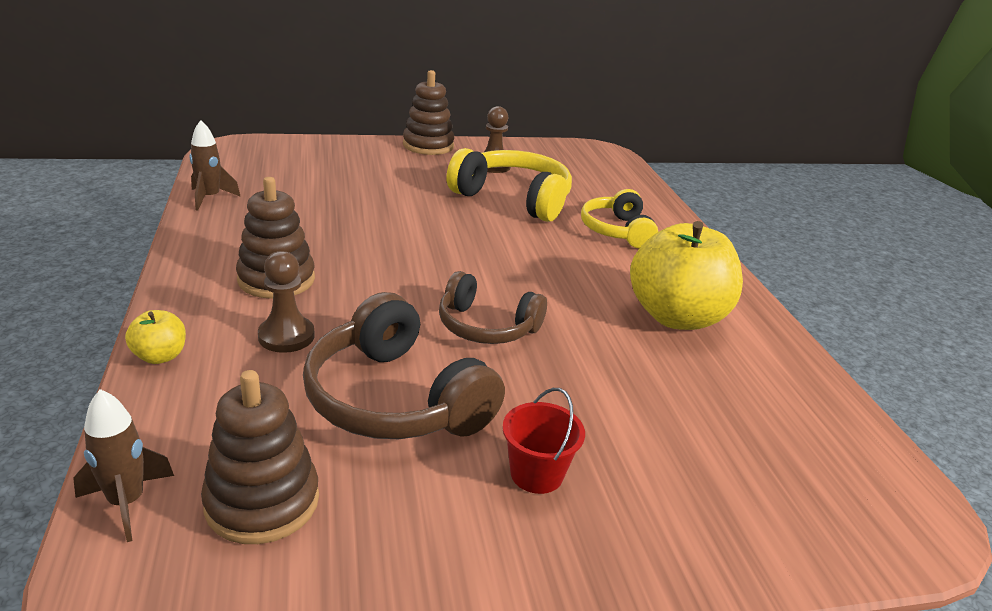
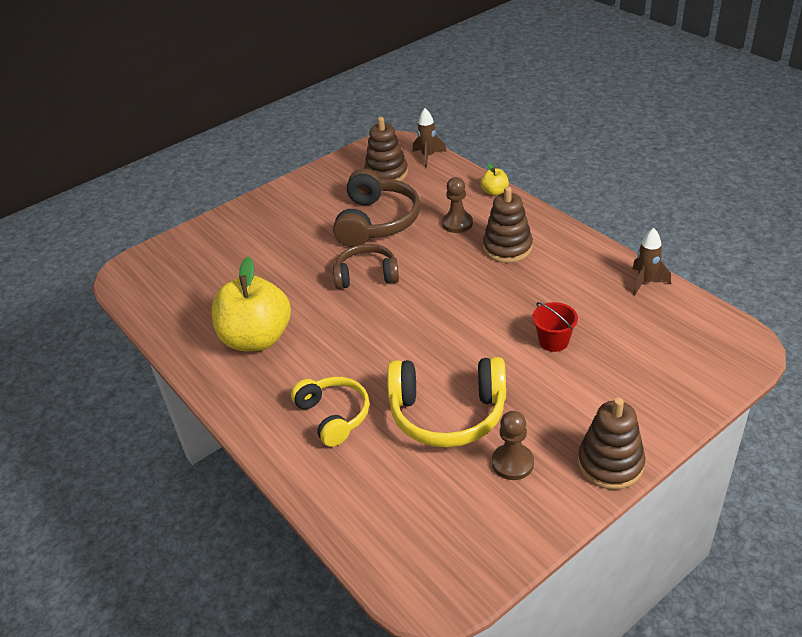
camera: 160 degrees right, 10 degrees up
(396, 399) = (376, 222): brown headphones -> brown headphones turned 75 degrees clockwise
(536, 474) = (295, 221): red bucket -> red bucket (553, 341)

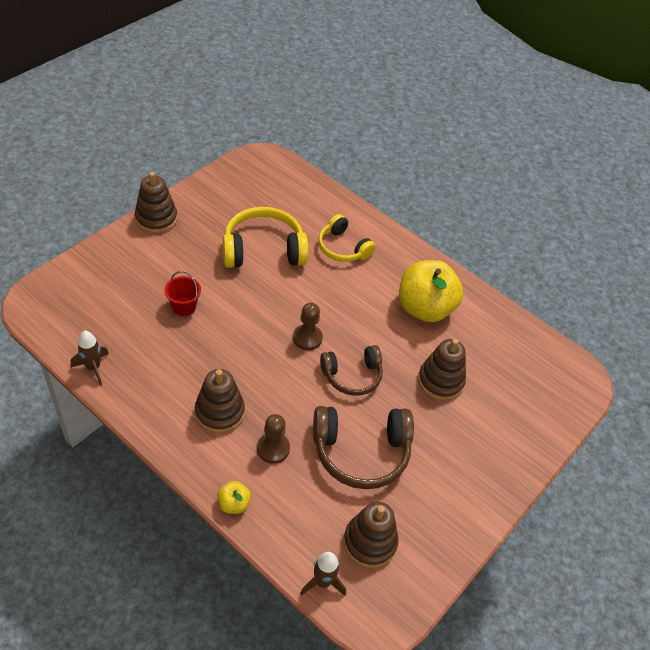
camera: 160 degrees right, 10 degrees up
(275, 271) = (440, 381): none -> brown stacking toy
(376, 222) = (361, 451): brown headphones -> brown headphones turned 90 degrees counterclockwise
(512, 463) = (218, 219): brown pawn -> brown pawn (307, 338)

